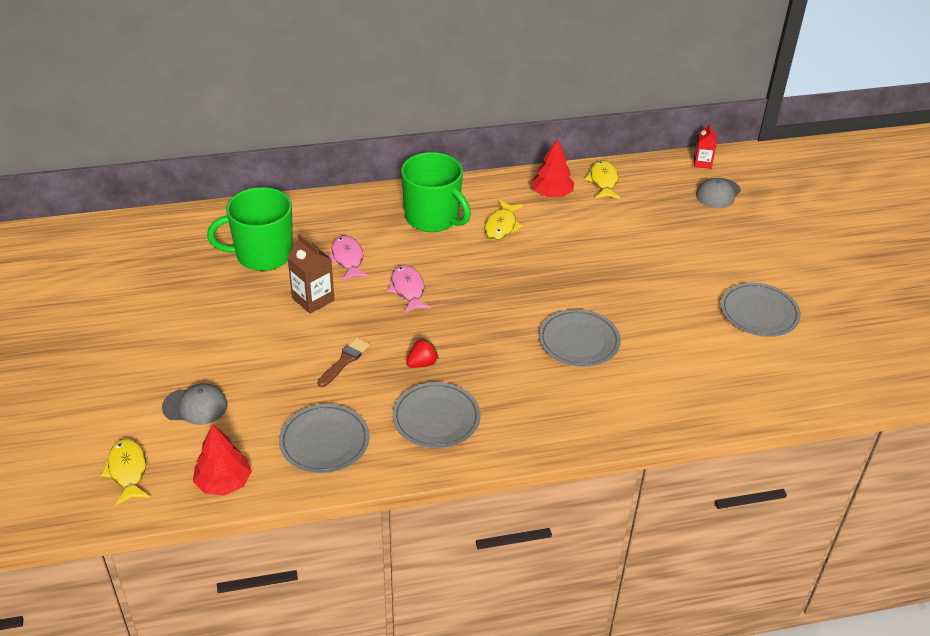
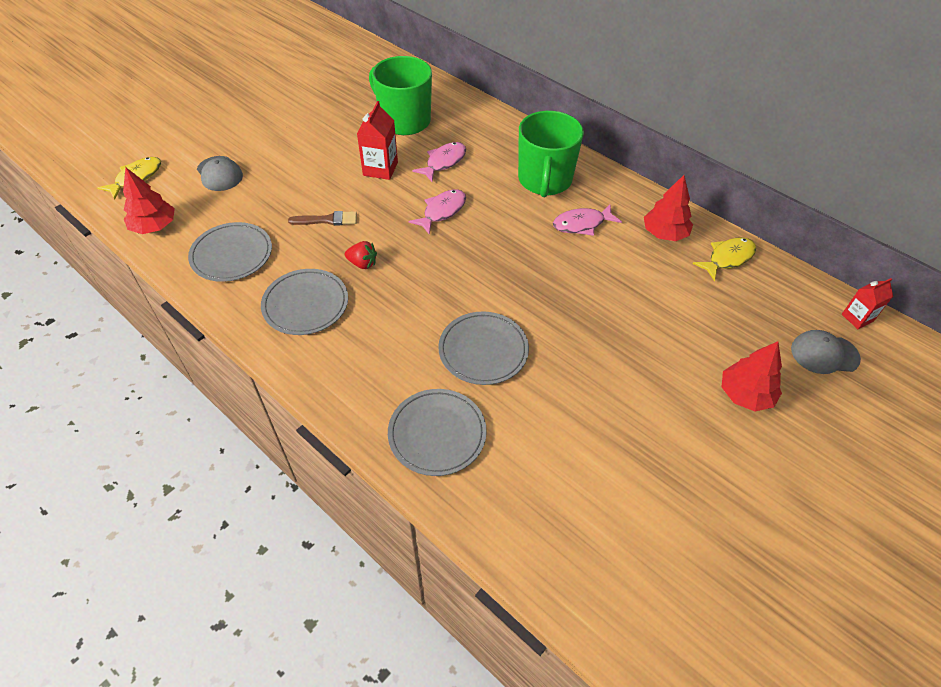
camera: 55 degrees right, 10 degrees up
(313, 299) = (380, 169): brown carton -> red carton
(501, 226) = (582, 224): yellow fish -> pink fish
(721, 244) = (745, 394): none -> red tree
(759, 313) = (671, 480): grey plate -> grey plate (437, 434)

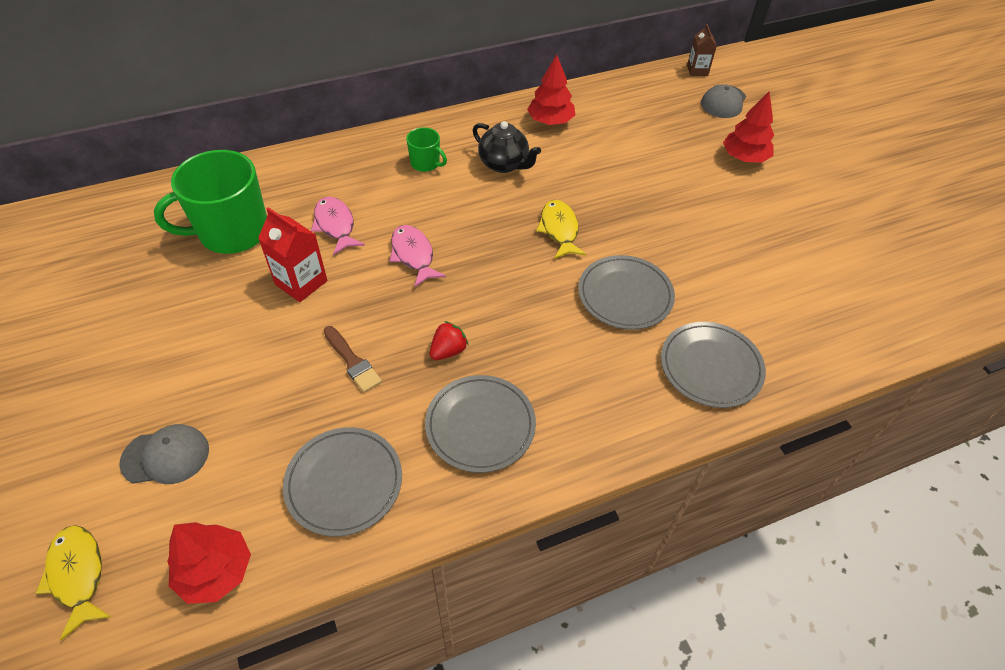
camera: 65 degrees left, 0 degrees up
(327, 220) = (352, 361): brown brush -> brown brush turned 120 degrees clockwise
(545, 180) = (426, 163): green mug -> green mug, size x0.47
(582, 224) = (504, 164): pink fish -> black teapot
(727, 258) = (601, 101): yellow fish -> yellow fish (559, 230)
(857, 318) = (697, 70): red carton -> brown carton

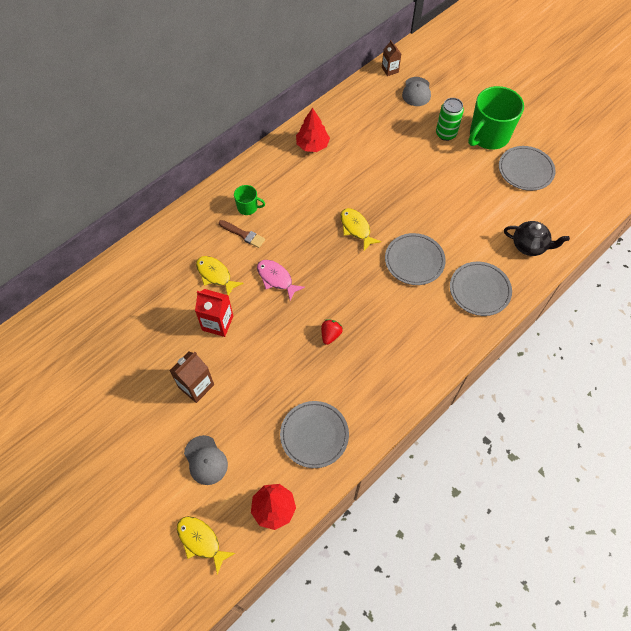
camera: 20 degrees left, 10 degrees up
(165, 456) = (205, 460): grey cap -> grey cap turned 90 degrees clockwise
(220, 351) = (196, 386): none -> brown carton
(232, 232) = (151, 304): green mug -> green mug (488, 136)
(335, 225) = (215, 275): pink fish -> yellow fish
(352, 361) = (278, 363): brown brush -> brown brush (243, 234)
(480, 425) = (371, 373): grey plate -> grey plate (525, 170)
(504, 164) = (299, 190): black teapot -> black teapot (529, 246)
(744, 157) = (446, 134): red tree -> green can

